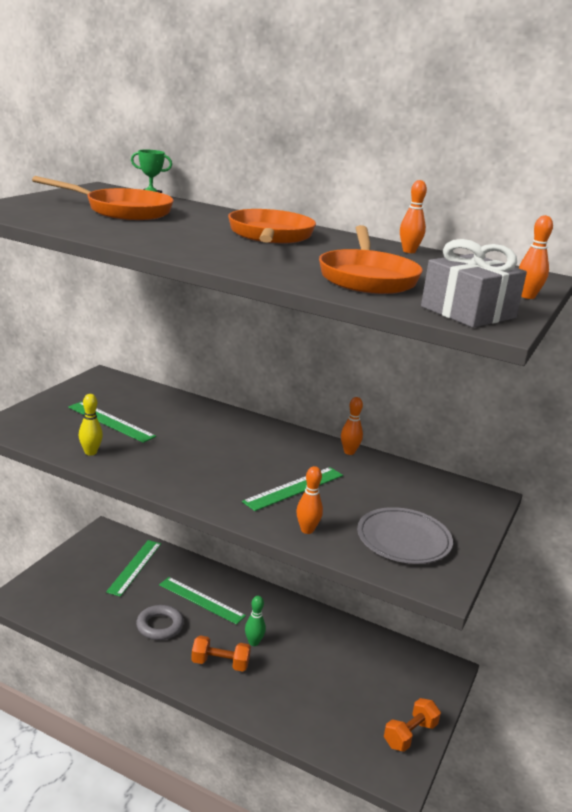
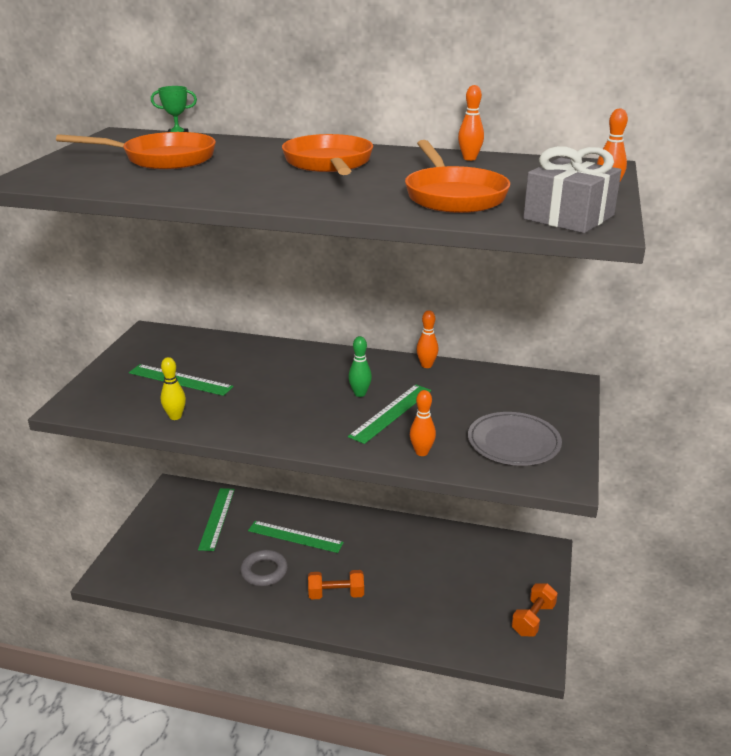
camera: 10 degrees left, 5 degrees up
(253, 642) = (360, 566): green bowling pin -> green bowling pin (360, 394)

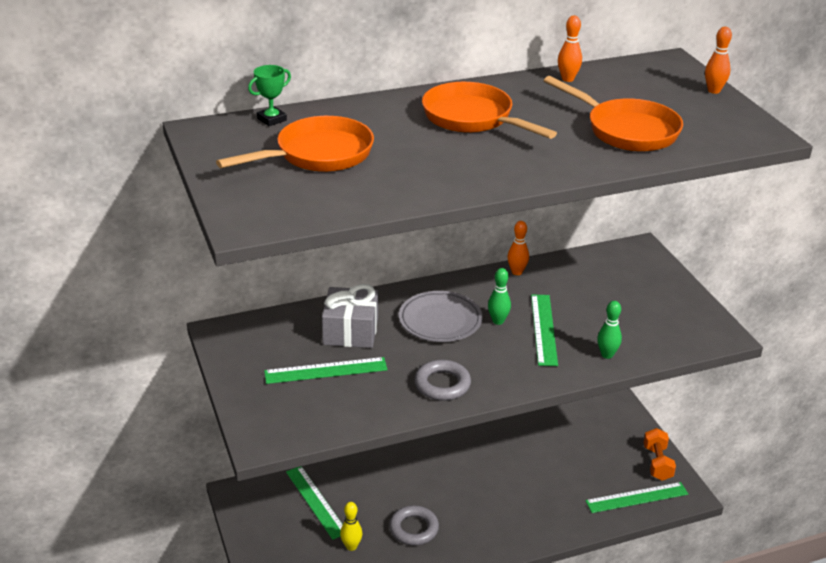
camera: 35 degrees left, 5 degrees up
(175, 416) = (373, 408): yellow bowling pin -> yellow bowling pin (351, 546)
(250, 421) = (442, 384): none -> grey ring
(295, 536) = (407, 484): green ruler -> green ruler (636, 497)
(336, 594) = (495, 518): orange dumbbell -> none
(421, 452) = (607, 355): orange bowling pin -> green bowling pin
(513, 443) = (659, 318): grey plate -> grey plate (440, 320)
(569, 217) = (733, 130): grey gift -> grey gift (351, 331)

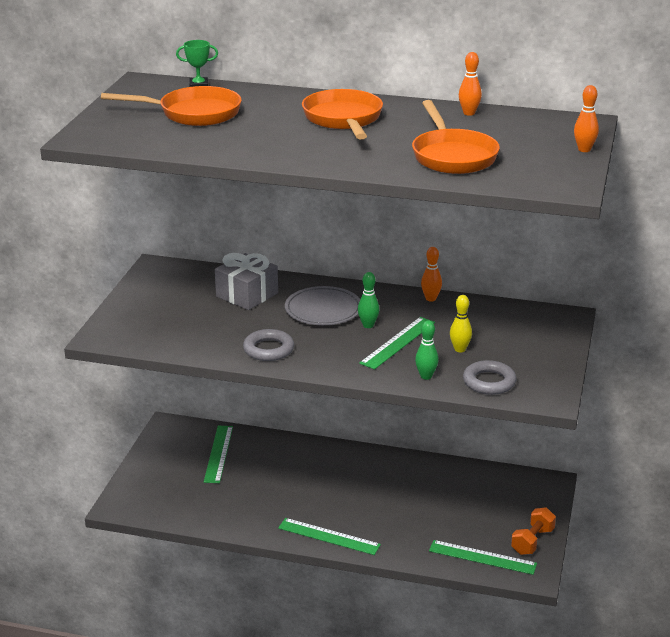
camera: 35 degrees right, 5 degrees down
(326, 370) = (197, 312): green ruler -> green ruler (329, 536)
(351, 546) = (212, 492): yellow bowling pin -> yellow bowling pin (460, 349)
(414, 529) = (271, 501): grey ring -> grey ring (489, 382)

